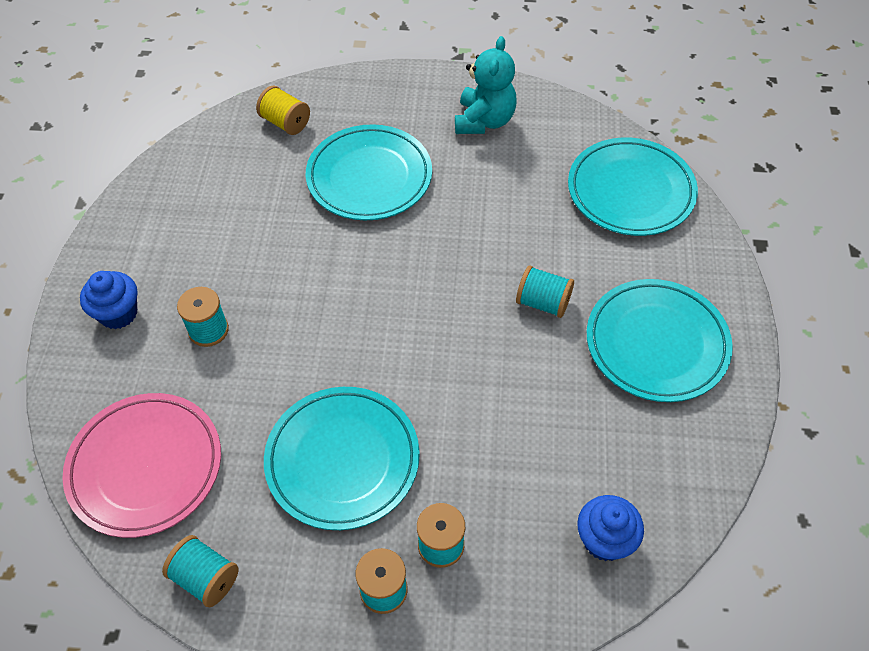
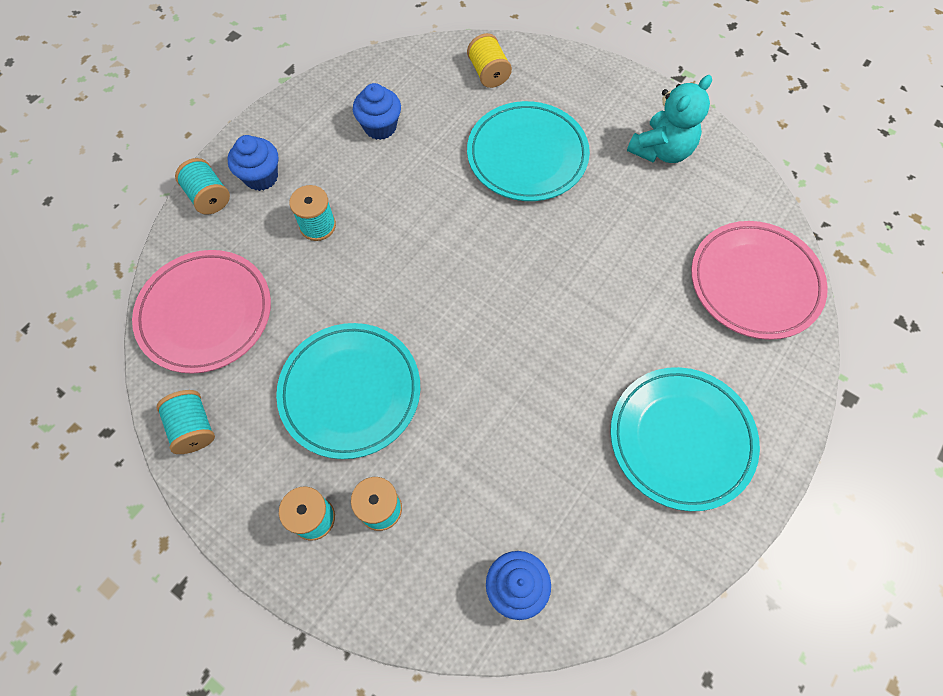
camera: 30 degrees right, 10 degrees up
(211, 214) = (380, 127): none -> blue cupcake
(543, 302) = (603, 346): turquoise spool -> turquoise spool (208, 197)
(630, 191) = (754, 283): turquoise plate -> pink plate

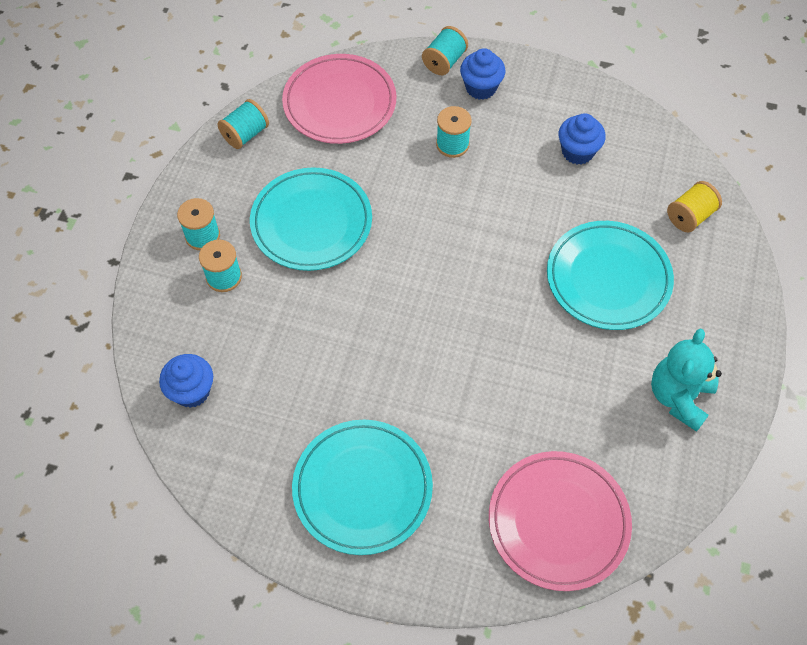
camera: 70 degrees right, 5 degrees down
(661, 150) = (679, 397): turquoise teddy bear -> turquoise teddy bear turned 90 degrees clockwise

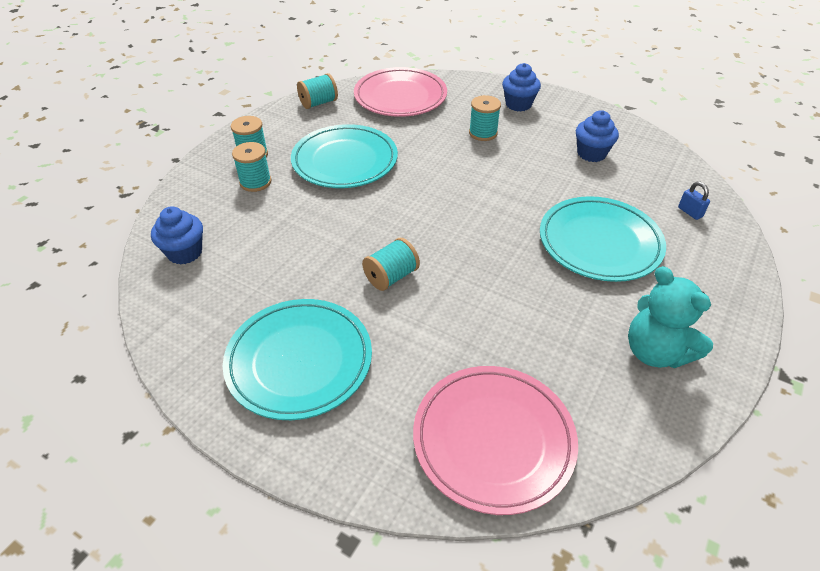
camera: 15 degrees right, 15 degrees down
(444, 61) = (493, 86): turquoise spool -> turquoise spool (391, 276)
(679, 397) = (655, 352): turquoise teddy bear -> turquoise teddy bear turned 75 degrees counterclockwise
(690, 216) = (690, 212): yellow spool -> blue padlock

